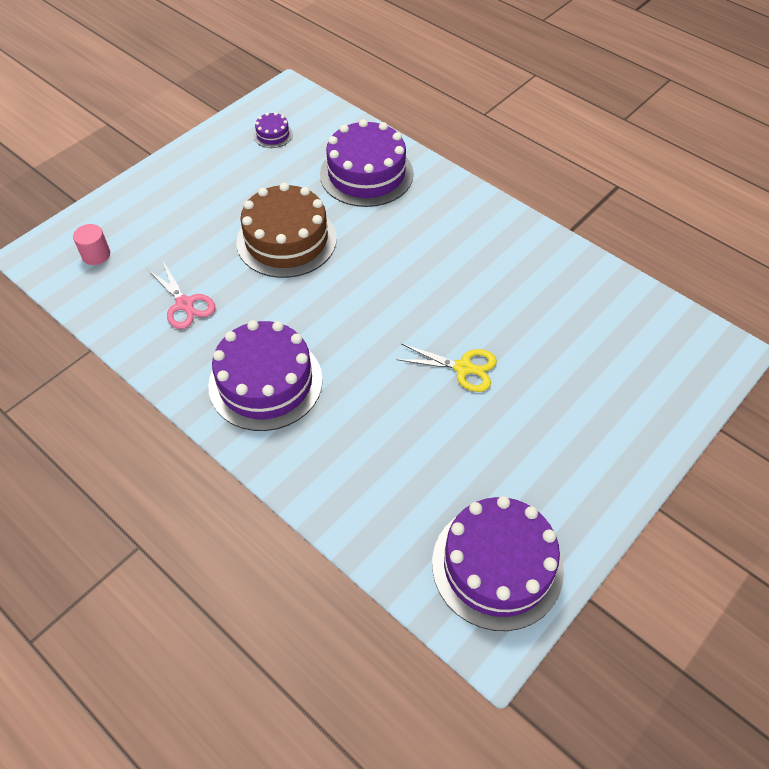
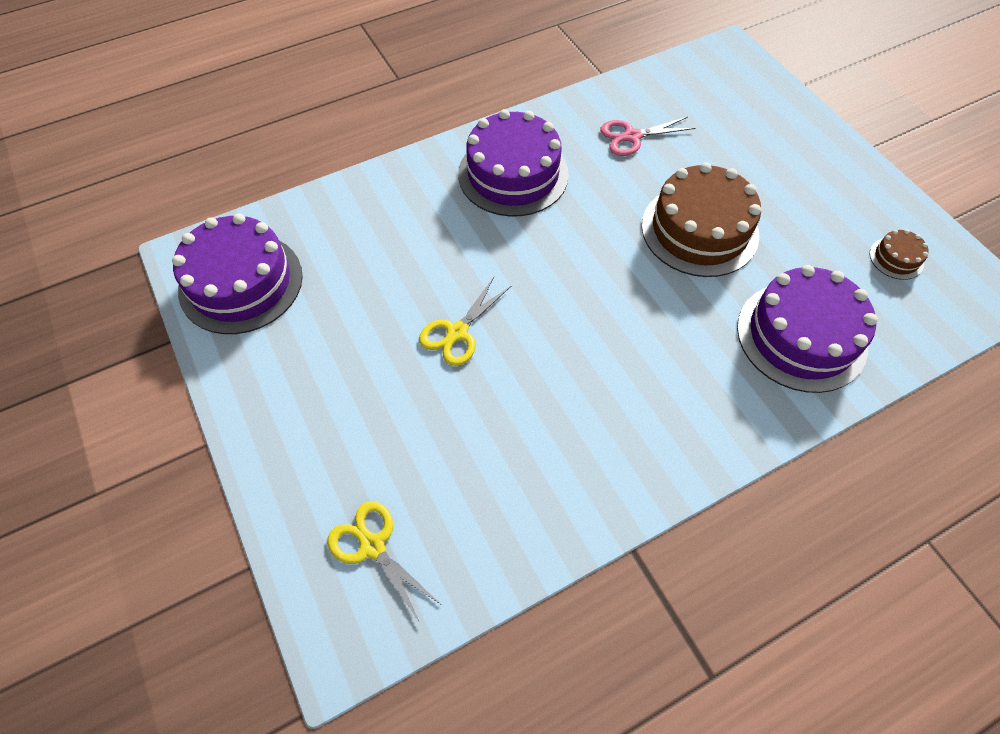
camera: 110 degrees right, 5 degrees up
(96, 255) = (719, 87): pink cylinder -> none
(273, 135) = (896, 258): purple cake -> brown cake
(658, 360) = (372, 546): none -> yellow scissors

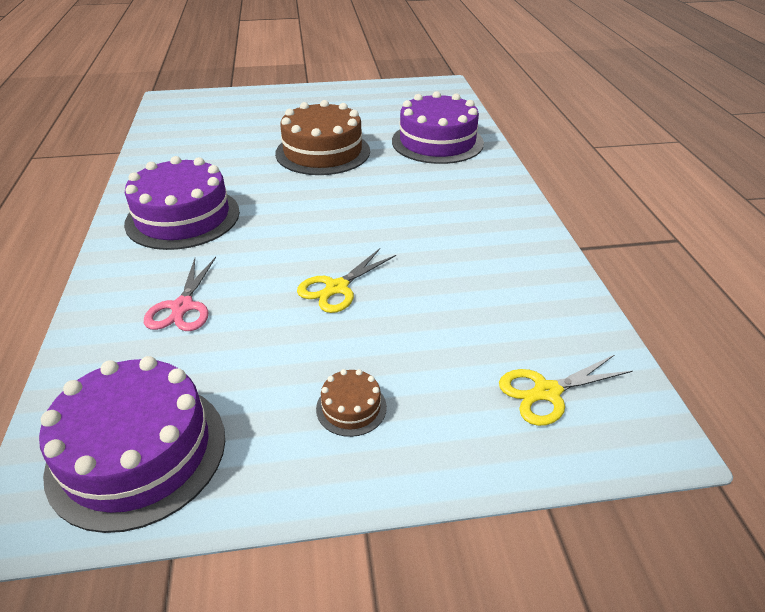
camera: 70 degrees left, 20 degrees down
(457, 333) = (336, 288): yellow scissors -> yellow scissors turned 75 degrees clockwise
(631, 137) = (205, 155): pink scissors -> pink scissors (182, 307)
(896, 258) = (399, 100): brown cake -> brown cake (351, 408)

